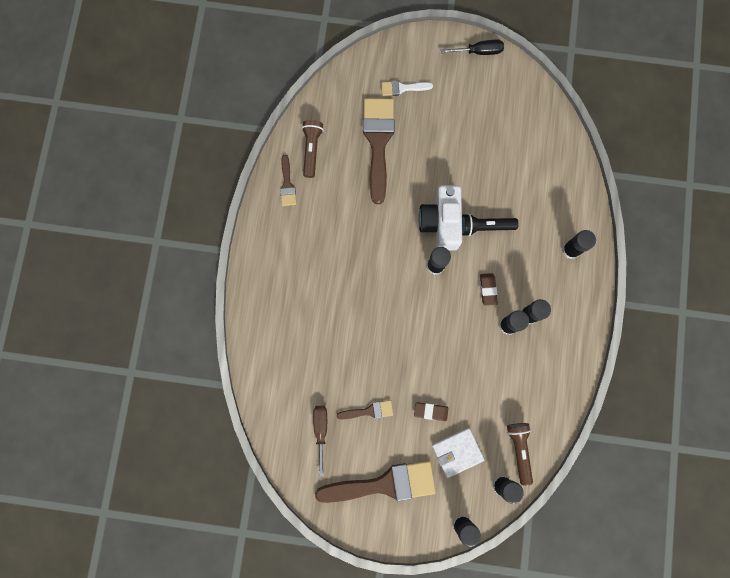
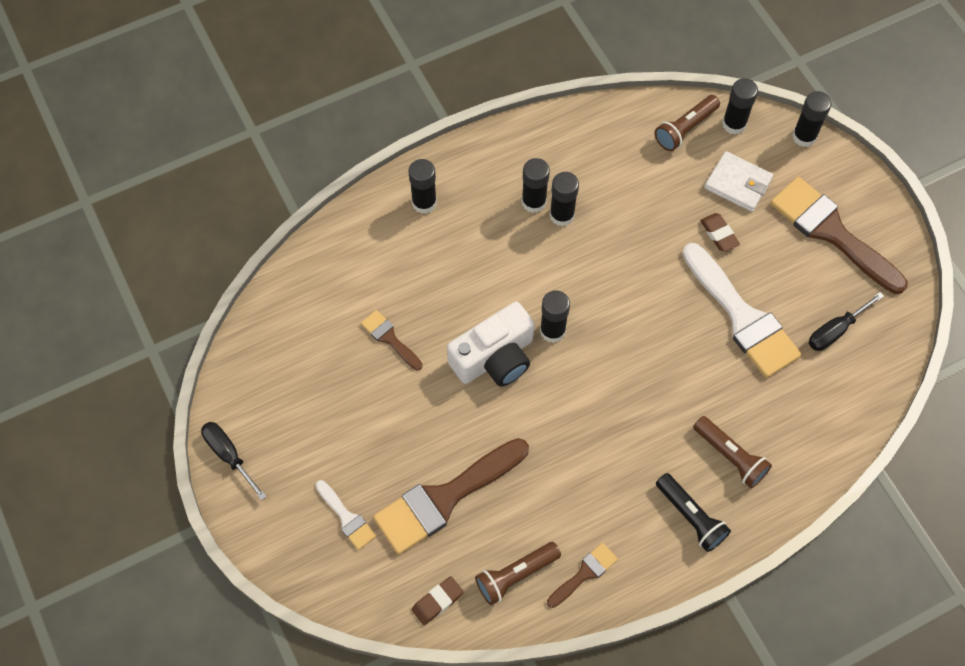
camera: 125 degrees left, 15 degrees down
(292, 308) = (730, 456): none -> brown flashlight
(321, 431) = (835, 330): brown screwdriver -> black screwdriver
(368, 381) = (742, 317): none -> white brush
(369, 411) = (772, 295): brown brush -> brown brush (390, 338)
(485, 227) = (464, 307): black flashlight -> black flashlight (691, 517)
(488, 289) = (537, 259): brown eraser -> brown eraser (437, 601)

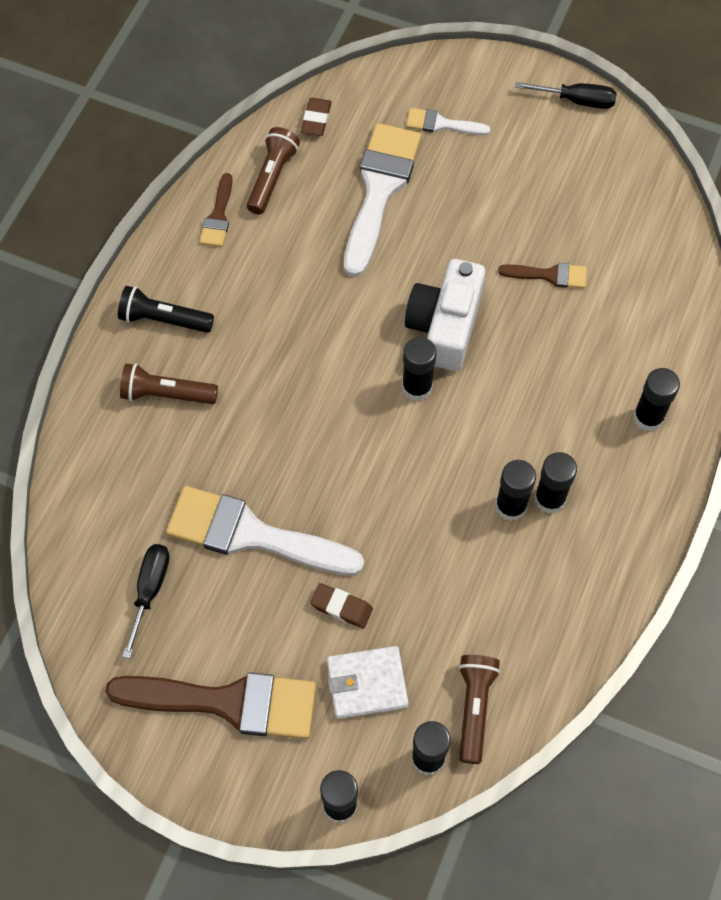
camera: 140 degrees right, 0 degrees up
(444, 498) = (379, 190): brown brush -> white brush

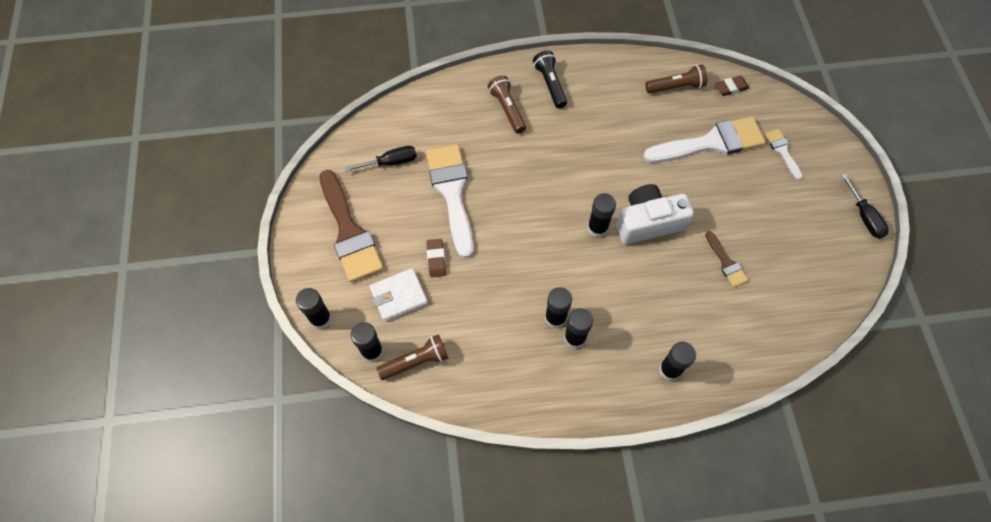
camera: 60 degrees right, 0 degrees up
(218, 216) = (631, 75): brown brush -> none
(367, 683) = (398, 296): white wallet -> white wallet turned 75 degrees counterclockwise

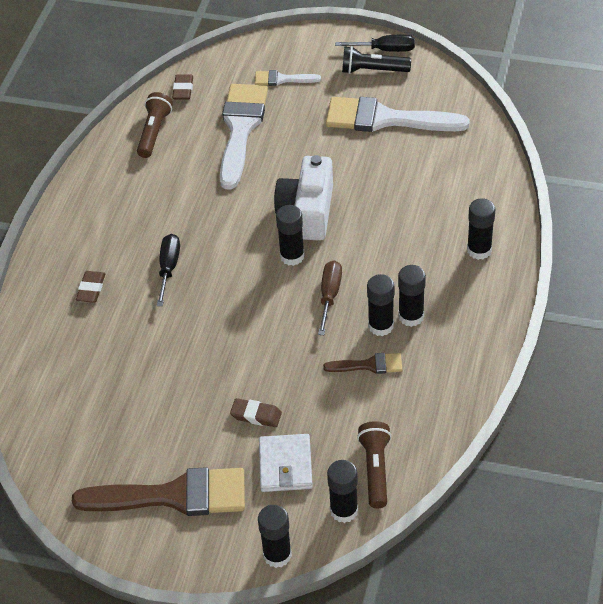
camera: 65 degrees left, 15 degrees down
(390, 162) = (98, 427): black screwdriver -> black screwdriver (169, 268)
(452, 192) = (175, 375): white brush -> white brush (386, 119)
(507, 109) = (91, 289): brown flashlight -> brown eraser
(550, 84) = (81, 239): black flashlight -> black flashlight (373, 70)
(569, 269) = (329, 296): none -> brown screwdriver
(726, 262) = (384, 167): brown brush -> brown brush (369, 365)

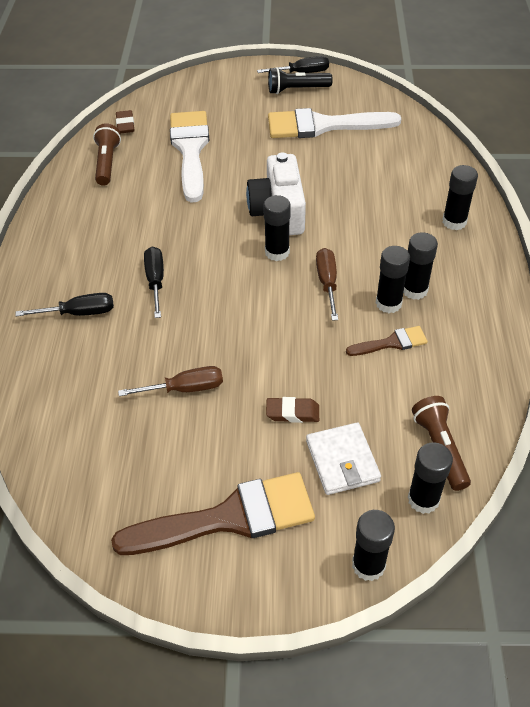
camera: 15 degrees left, 0 degrees up
(91, 289) = (79, 313): brown eraser -> black screwdriver
(167, 377) = (185, 389): none -> brown screwdriver
(282, 79) = (216, 106): white brush -> none

